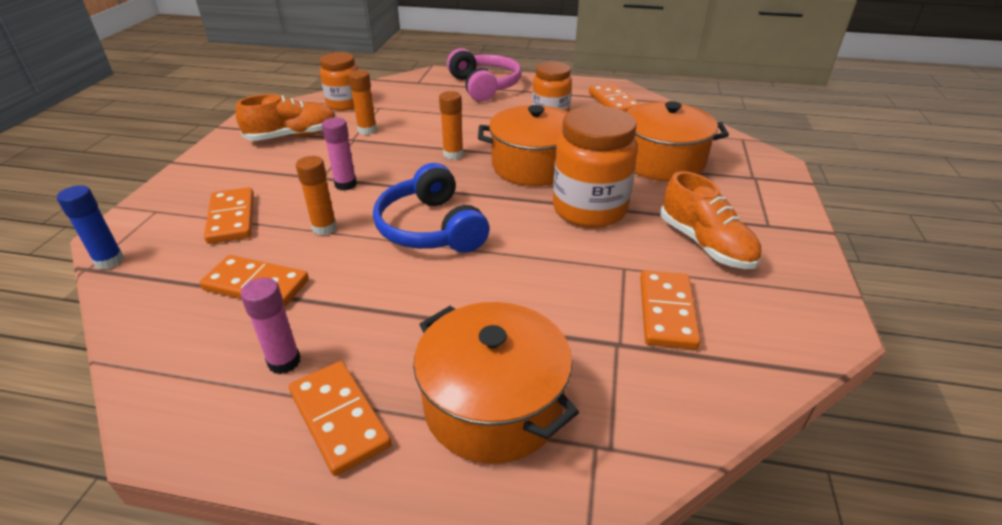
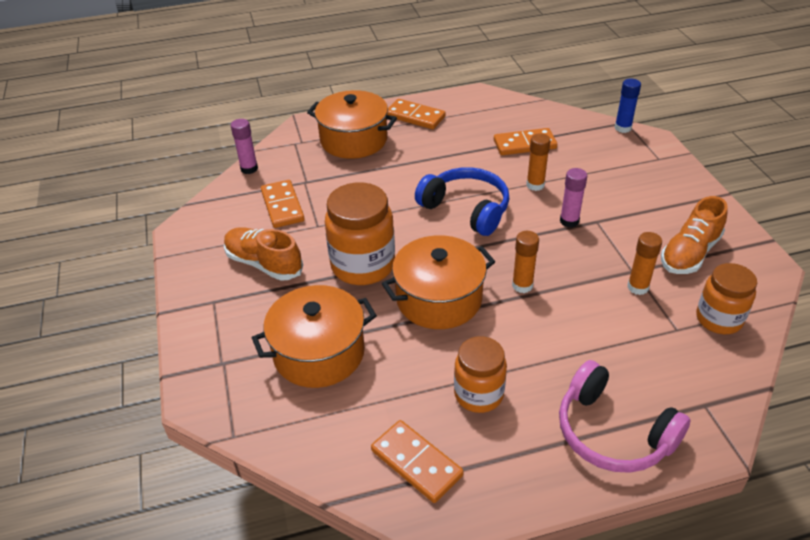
camera: 155 degrees right, 5 degrees up
(231, 218) = (603, 170): orange domino -> none
(284, 361) = (463, 124): pink glue stick -> pink glue stick (249, 169)

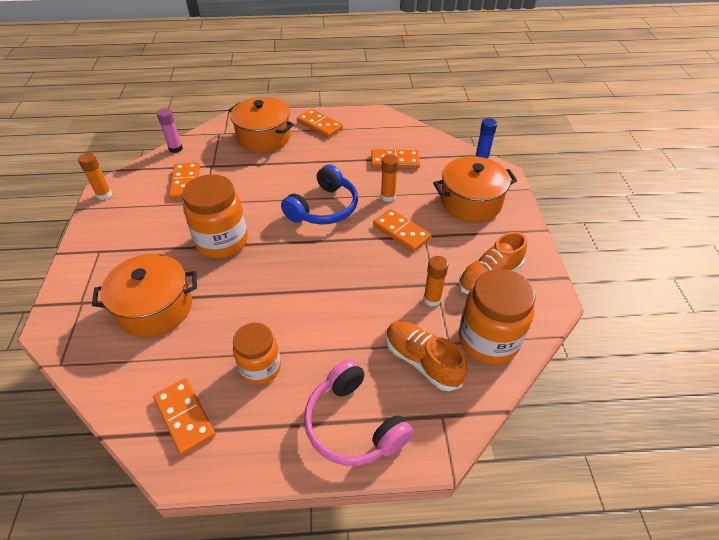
camera: 10 degrees right, 5 degrees up
(264, 264) = (150, 227): orange shoe -> orange shoe (422, 361)
(439, 299) = (267, 280): orange pot -> orange pot (470, 202)
(466, 209) = (324, 208): blue headphones -> blue headphones turned 75 degrees clockwise
(522, 285) = (338, 280): orange glue stick -> orange glue stick (104, 195)
(569, 221) = (401, 232): pink glue stick -> orange domino
(718, 319) = (488, 340): orange jar -> orange jar, size x1.54

